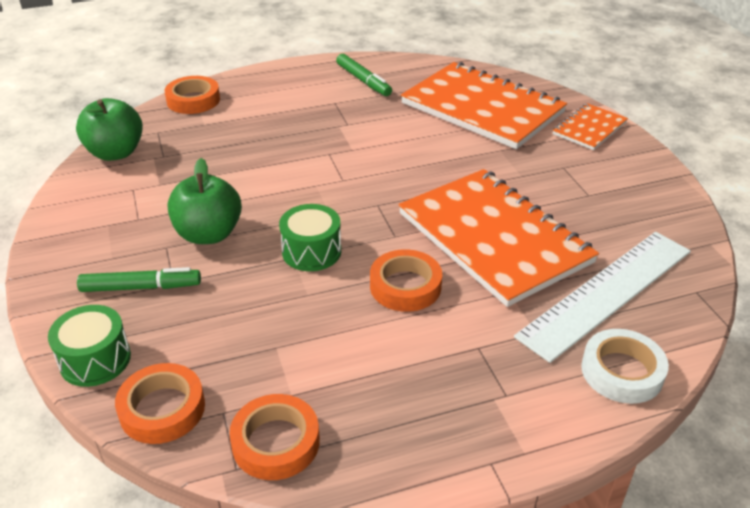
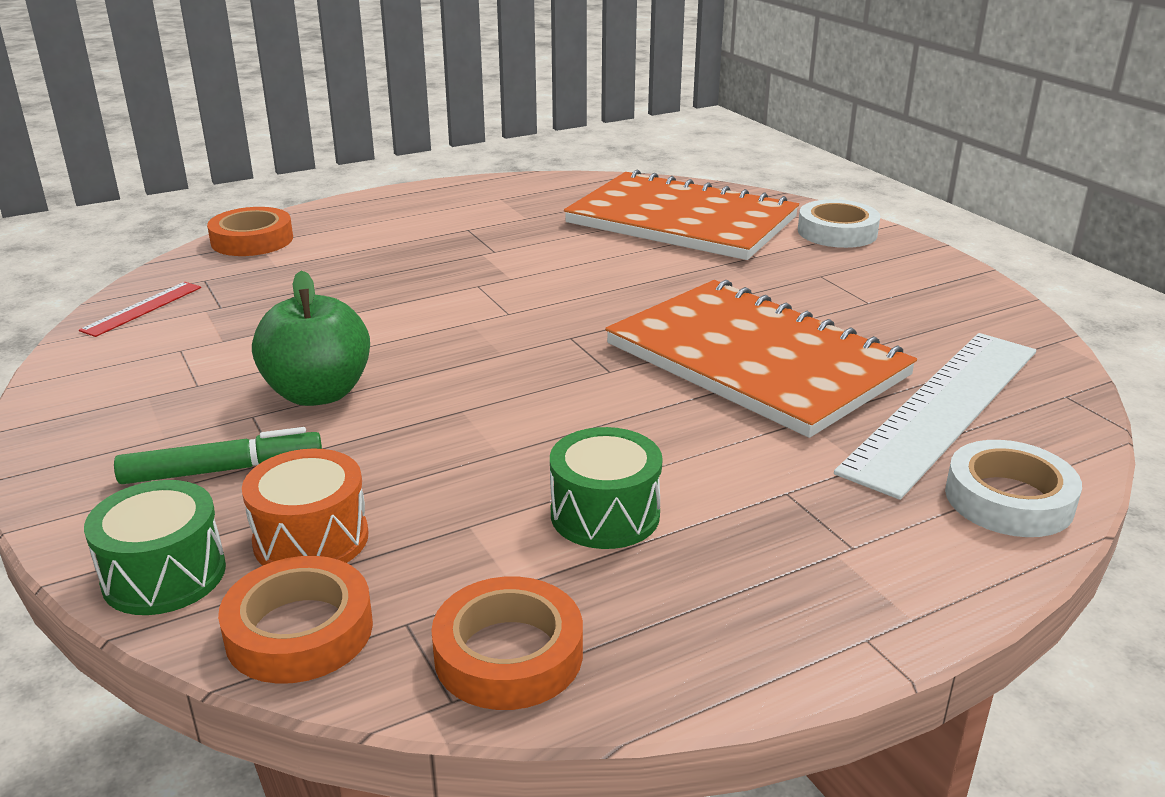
camera: 10 degrees left, 10 degrees down
(115, 153) = (142, 308): green apple -> red ruler
(182, 345) = (311, 539): none -> orange drum
(311, 251) = (488, 400): green drum -> green drum (605, 514)
(363, 81) = (501, 203): green marker -> none
(405, 286) = (647, 428): orange tape -> none
(589, 128) = (837, 232): orange notebook -> white tape

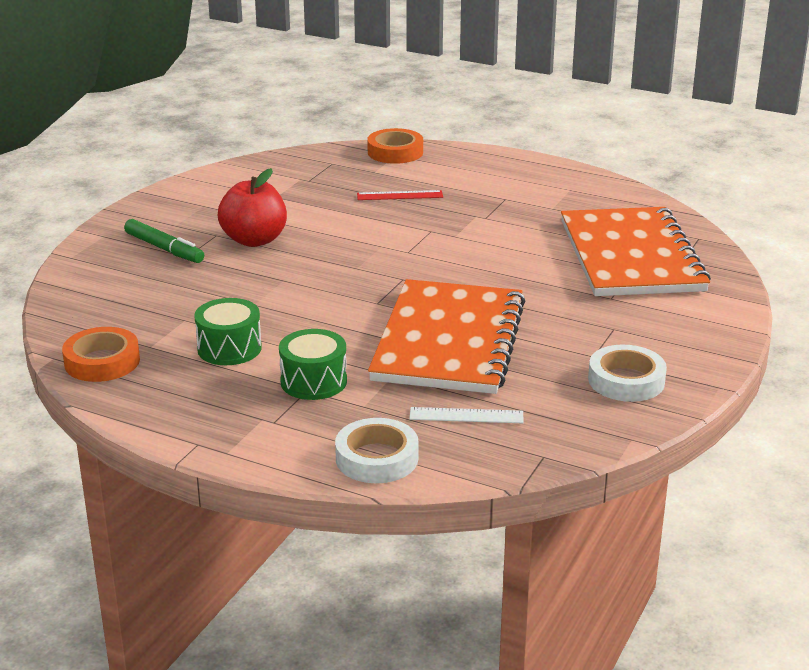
camera: 55 degrees right, 0 degrees up
(142, 308) = (280, 165): red ruler -> red ruler (400, 195)
(164, 575) = (80, 271): green drum -> green drum (313, 381)
(299, 630) = (74, 313): orange tape -> none
(311, 539) = (135, 289): orange drum -> none
(318, 393) = (254, 240): green apple -> red apple
(837, 232) = (705, 314): white tape -> white tape (626, 380)
(943, 408) = (466, 415): white ruler -> white ruler, size x0.44

